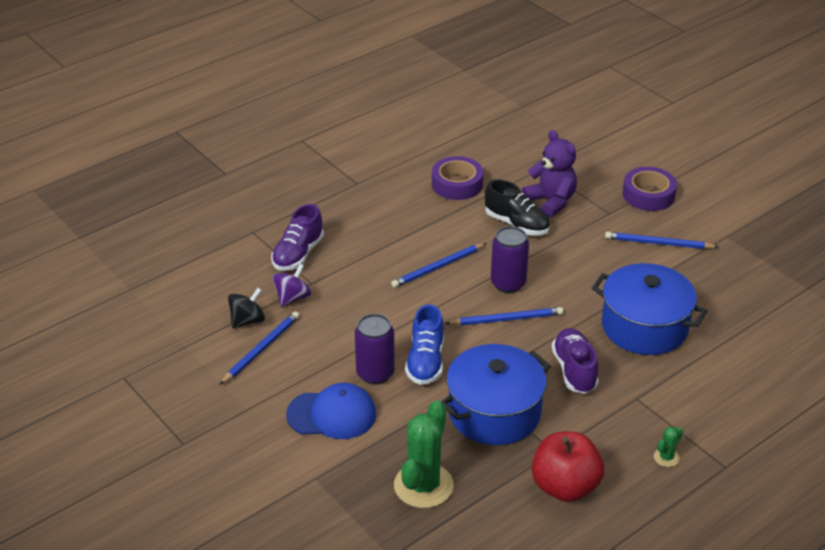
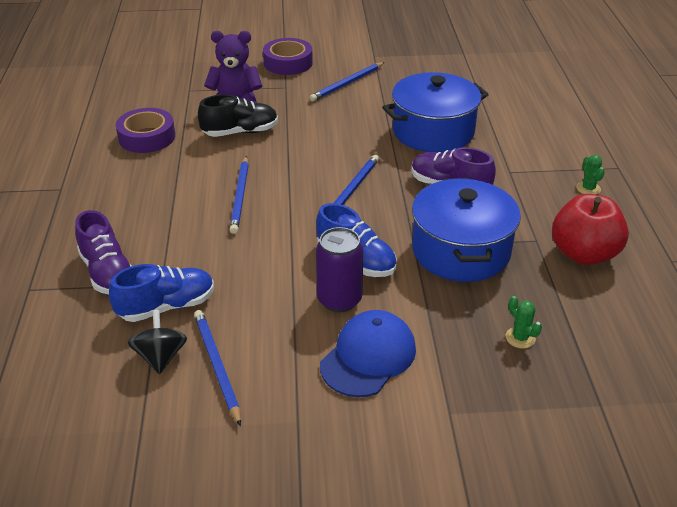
camera: 55 degrees left, 0 degrees up
(292, 298) = (167, 306): purple spinning top -> blue shoe
(423, 485) = (520, 338): green cactus -> green cactus, size x0.44
(508, 283) = (307, 170): purple can -> none

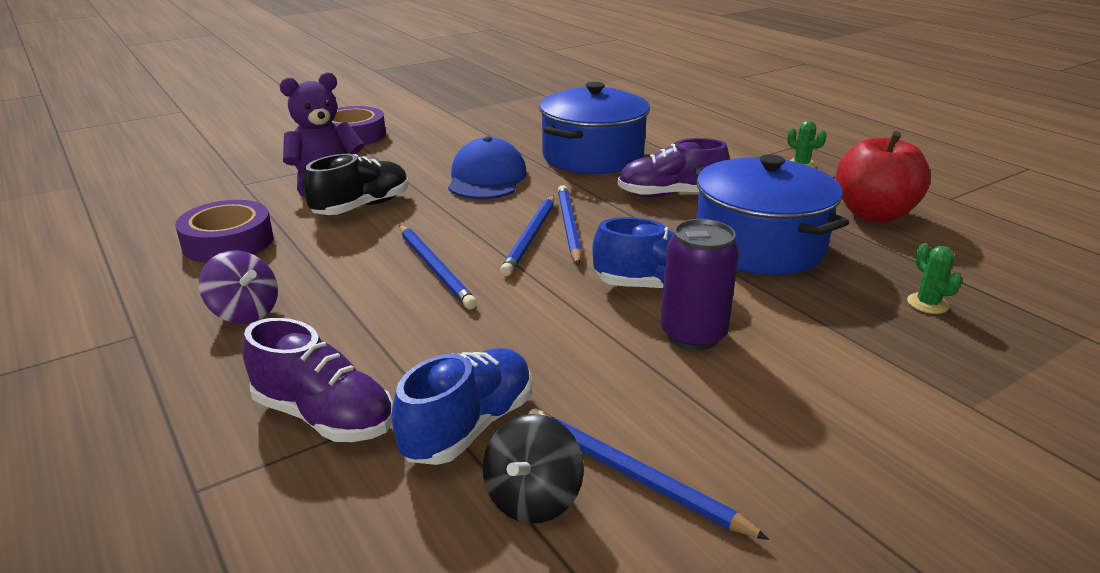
camera: 30 degrees left, 10 degrees down
(119, 192) = (245, 312): none -> purple spinning top
(160, 357) = (533, 498): black spinning top -> black spinning top turned 120 degrees counterclockwise
(347, 84) = (447, 139): blue pencil -> blue pencil (530, 237)
(368, 357) = (806, 383): blue cap -> blue cap (487, 178)
(520, 338) = (927, 304): green cactus -> green cactus turned 45 degrees clockwise

